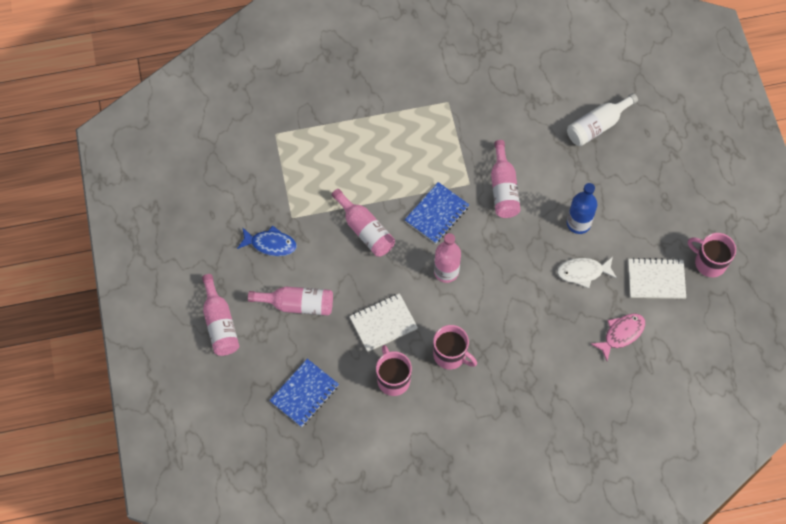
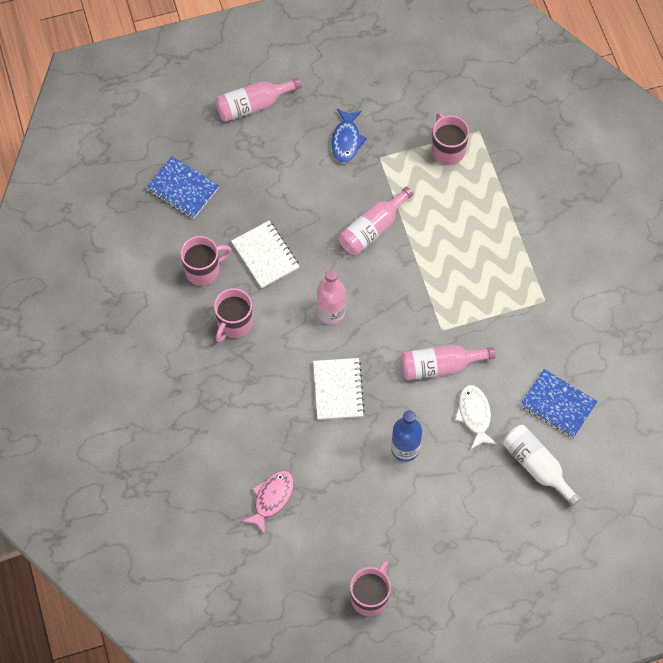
camera: 85 degrees right, 0 degrees up
(291, 161) = (447, 150): none -> pink mug
(297, 304) = (280, 172): pink bottle -> none
(437, 214) = (400, 299): blue notebook -> blue notebook (558, 405)
(583, 272) = (344, 455): white fish -> white fish (474, 415)
(621, 334) = (271, 498): pink fish -> pink fish turned 105 degrees counterclockwise
(656, 279) = (342, 536): white notebook -> white notebook (338, 390)

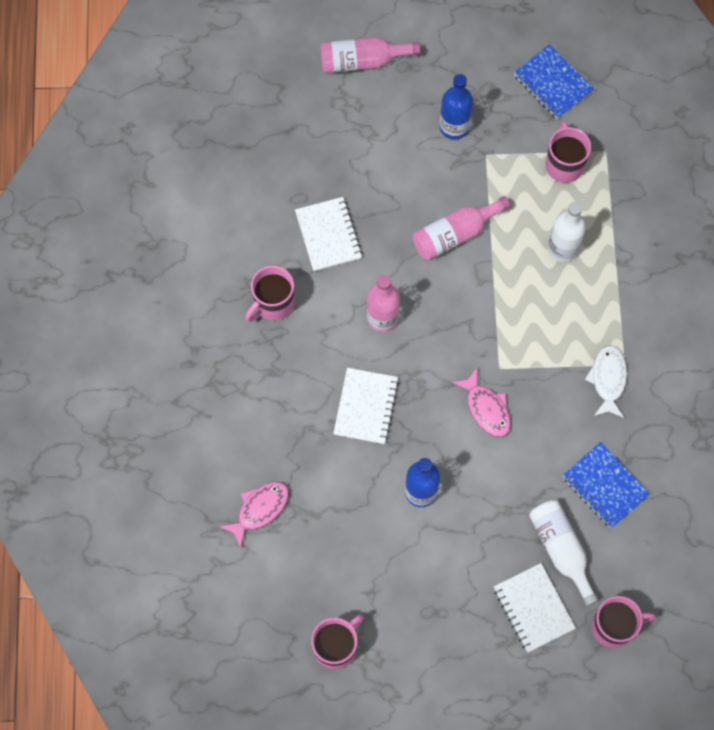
camera: 15 degrees right, 5 degrees up
(182, 189) = (259, 138): blue notebook -> blue notebook (552, 83)
(203, 270) = (256, 234): pink mug -> pink mug (614, 626)
(346, 141) = (454, 126): blue fish -> blue bottle
(440, 366) = (486, 408): pink bottle -> pink fish
(466, 218) = (562, 248): none -> white bottle
(474, 415) = (508, 474): white fish -> white fish (608, 379)
(527, 521) = (533, 608): none -> white notebook

